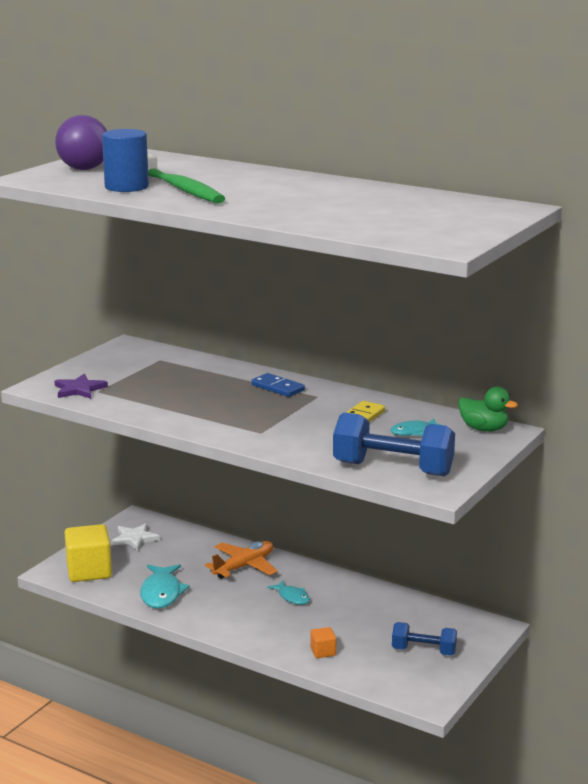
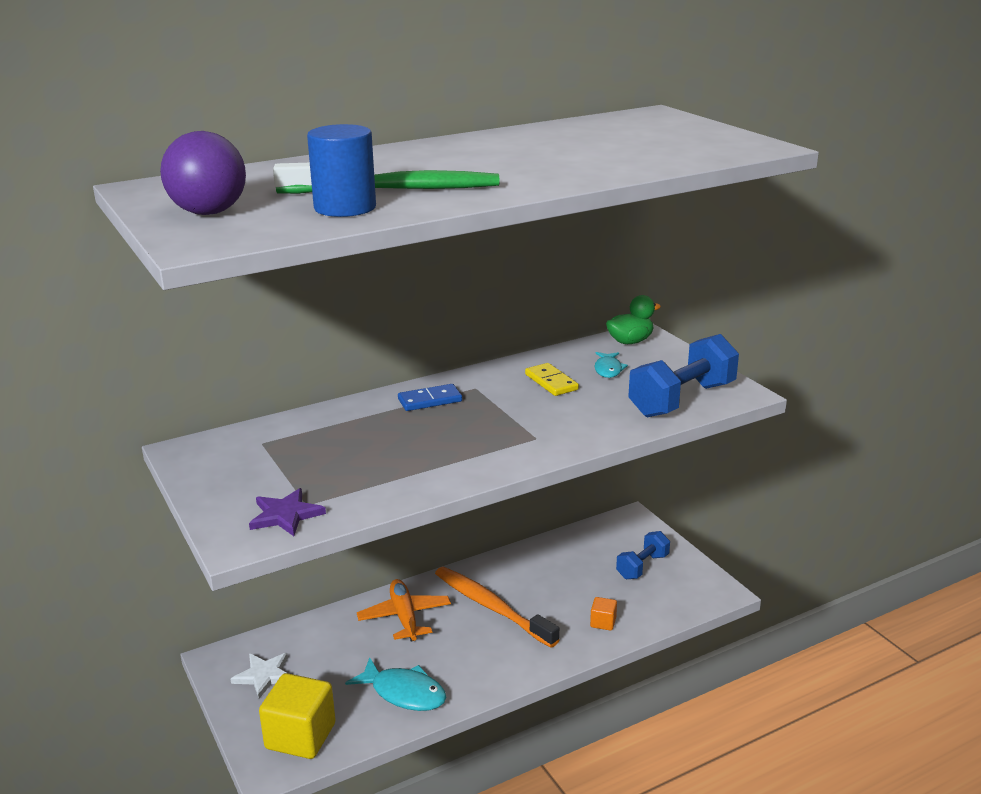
camera: 60 degrees left, 5 degrees up
(292, 597) = (491, 607): turquoise fish -> orange toothbrush

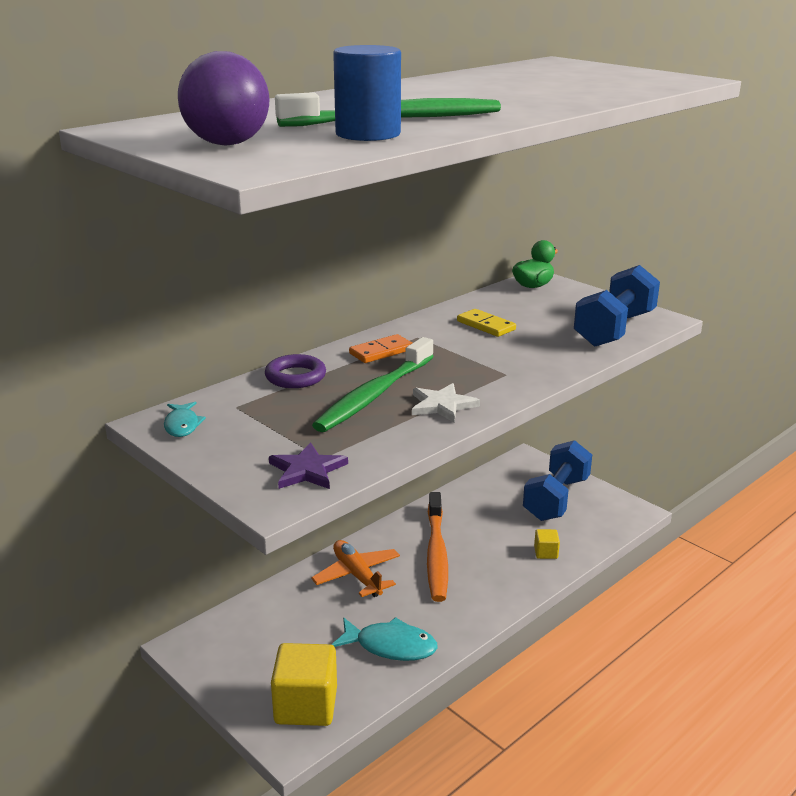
camera: 15 degrees left, 0 degrees up
(264, 675) = (241, 653): white star -> white star (442, 405)
(333, 418) = (295, 377): none -> purple ring
(394, 446) = (374, 395): none -> green toothbrush
(430, 400) = (381, 352): blue domino -> orange domino
(491, 607) = (436, 554): orange toothbrush -> orange toothbrush turned 120 degrees counterclockwise
(603, 622) = (546, 552): orange cube -> yellow cube
(608, 369) = (530, 310): turquoise fish -> turquoise fish (182, 425)
(642, 566) = (556, 499): blue dumbbell -> blue dumbbell, size x1.67

